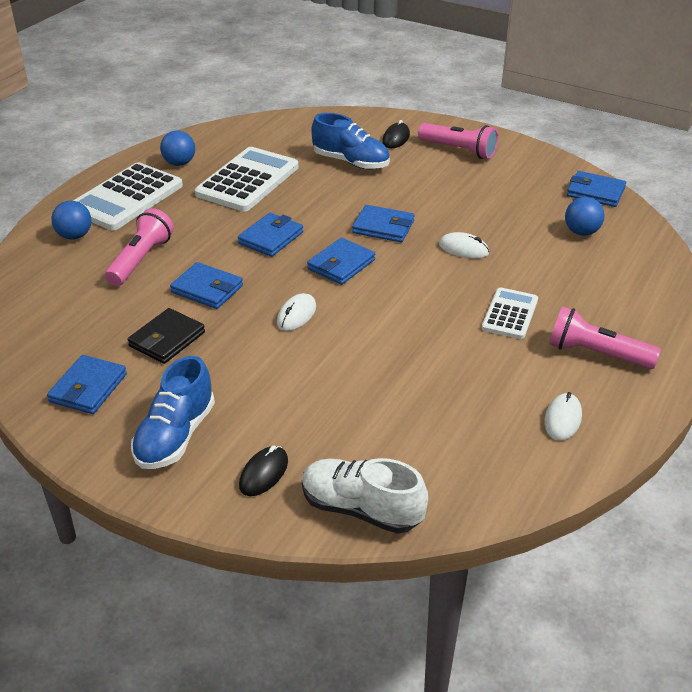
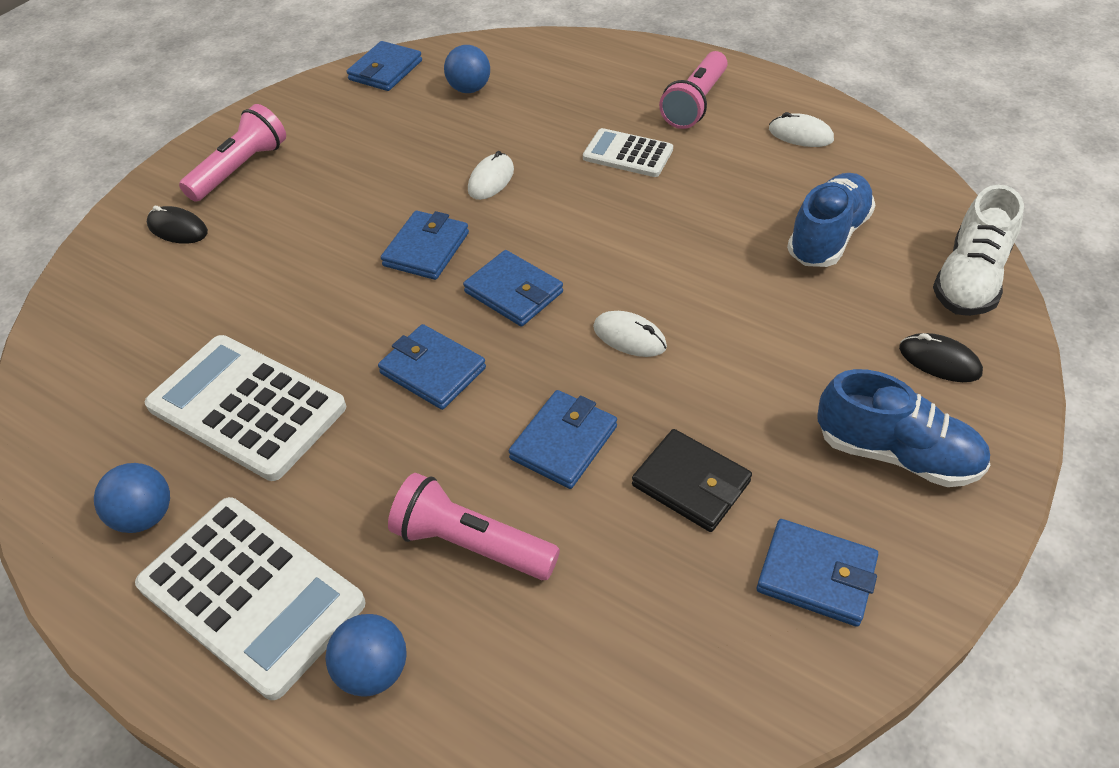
camera: 85 degrees left, 10 degrees up
(351, 162) = (232, 279): blue shoe -> blue shoe (827, 237)

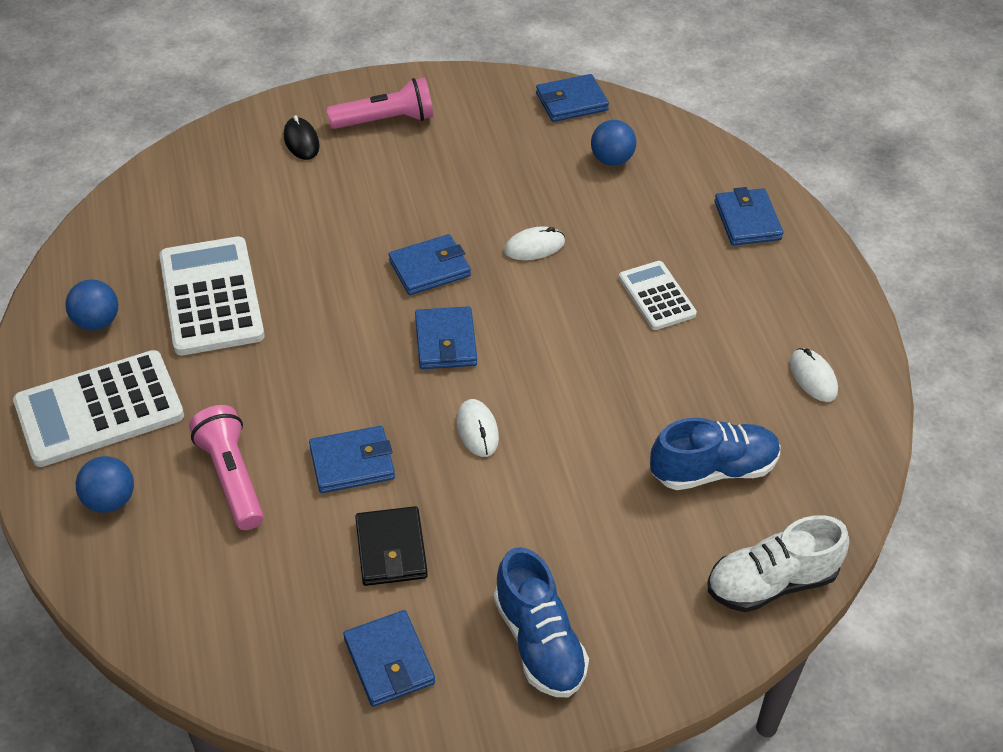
camera: 40 degrees right, 0 degrees up
(251, 594) = (99, 409): white calculator -> white calculator turned 75 degrees clockwise
(433, 370) = (335, 356): blue wallet -> blue wallet (747, 220)
(695, 103) = (766, 291): pink flashlight -> none
(939, 361) = (659, 614): black mouse -> none

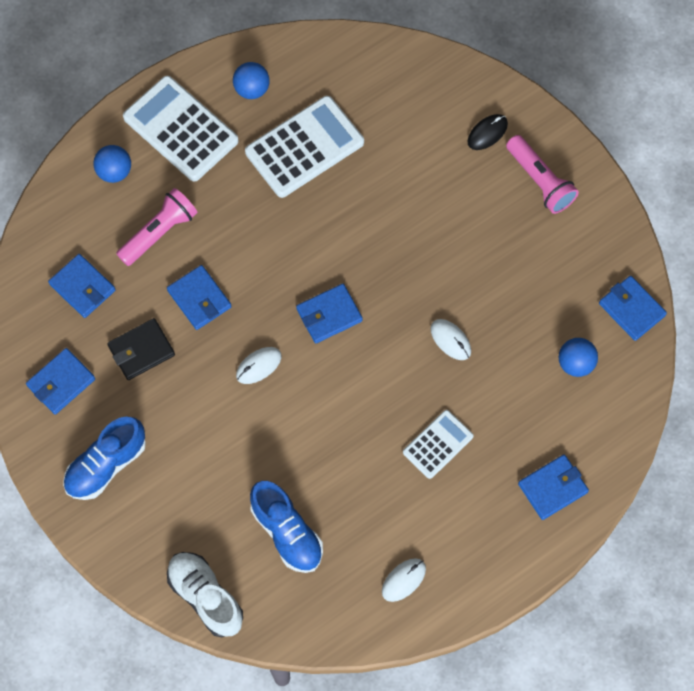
camera: 70 degrees right, 20 degrees up
(430, 268) = (395, 276): blue wallet -> blue wallet (82, 287)

